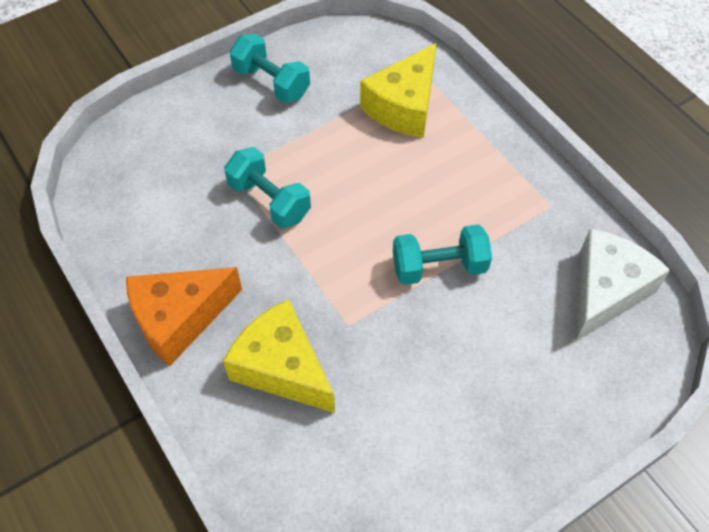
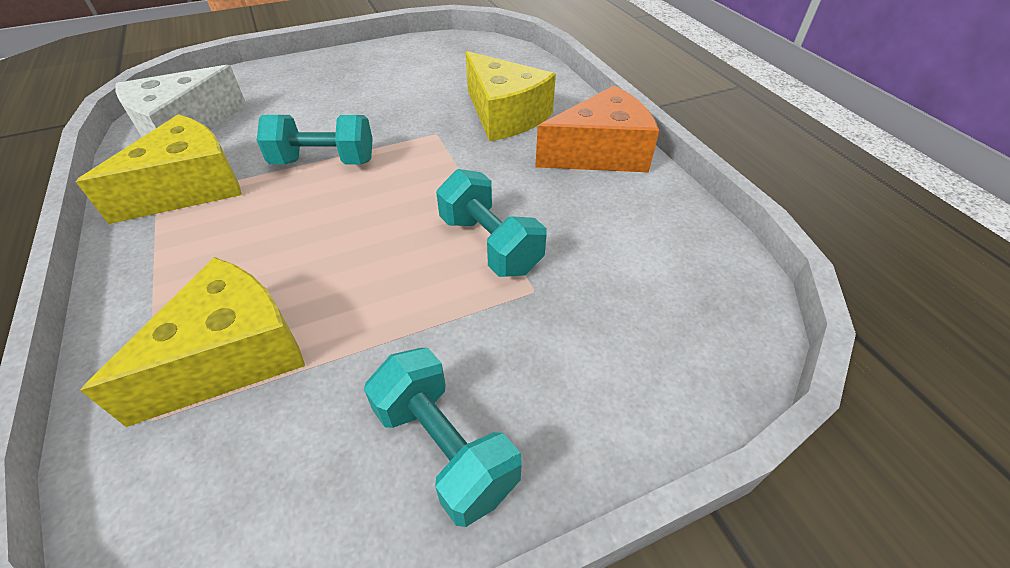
camera: 170 degrees left, 10 degrees down
(533, 219) = (189, 188): none -> yellow cheese

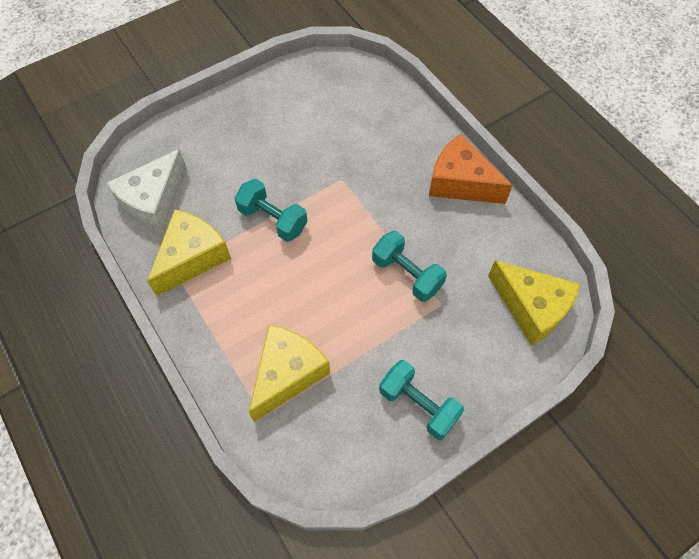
camera: 10 degrees left, 15 degrees up
(324, 161) = (273, 219): turquoise dumbbell -> turquoise dumbbell turned 45 degrees clockwise
(504, 115) = (385, 152): yellow cheese -> yellow cheese (531, 308)
(600, 153) = (460, 183): orange cheese -> orange cheese turned 120 degrees counterclockwise

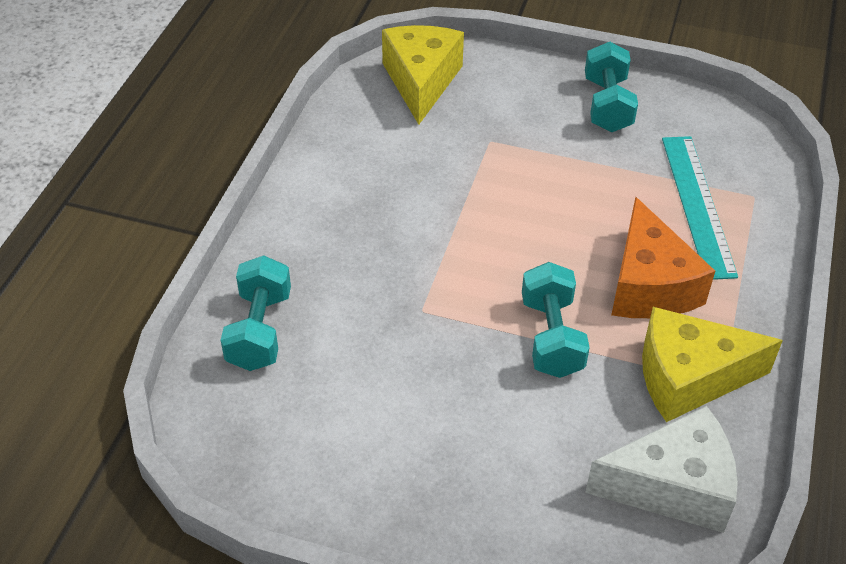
camera: 130 degrees left, 15 degrees down
(287, 374) = (697, 204): yellow cheese -> turquoise ruler
(407, 274) = (486, 182): turquoise dumbbell -> turquoise dumbbell (259, 330)
(460, 183) = (315, 202): orange cheese -> orange cheese (649, 285)

